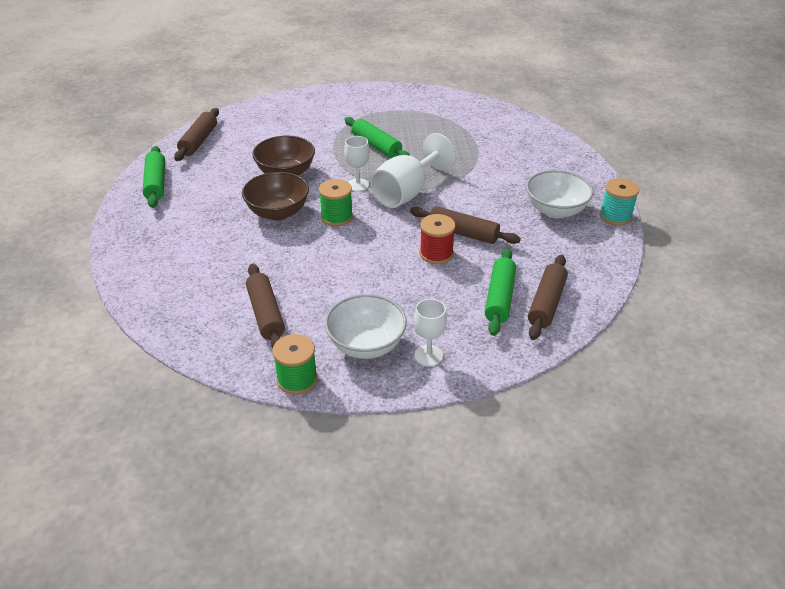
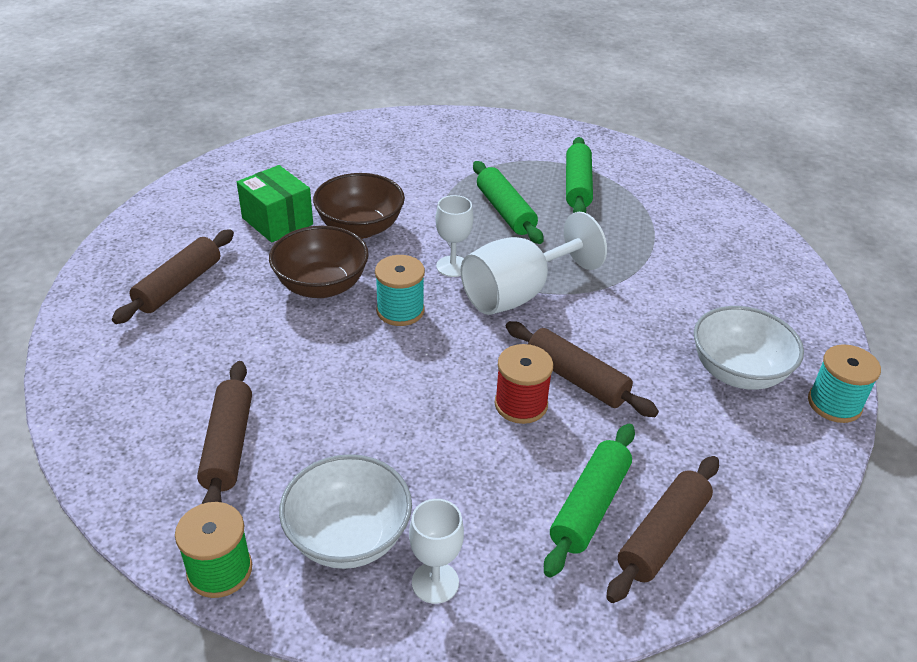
camera: 15 degrees right, 0 degrees up
(156, 183) = (182, 208): green rolling pin -> green rolling pin (577, 186)
(199, 141) = (268, 158): brown rolling pin -> brown rolling pin (179, 286)
(227, 179) = (277, 221): none -> green box
(337, 217) = (400, 310): green spool -> turquoise spool

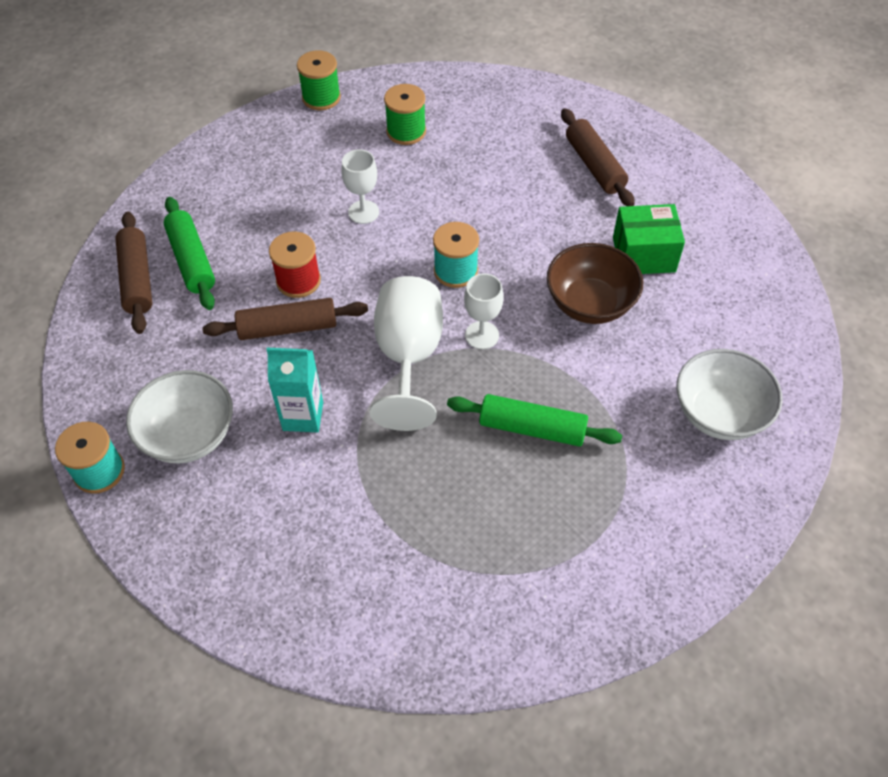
camera: 130 degrees right, 15 degrees up
(228, 445) = (406, 131): brown rolling pin -> green spool
(321, 286) = (527, 241): brown bowl -> none
(348, 537) = (289, 150): white bowl -> white bowl (719, 413)
(435, 582) = (225, 168): white goblet -> white goblet (363, 212)
(577, 186) = (527, 527): green rolling pin -> none
(638, 320) = (303, 416): none -> turquoise carton

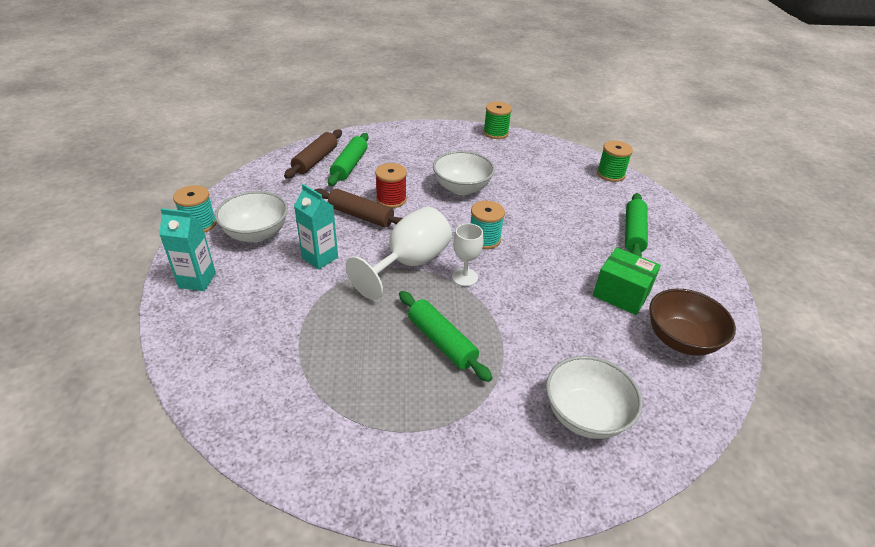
camera: 35 degrees right, 15 degrees down
(194, 544) = (197, 280): none -> turquoise carton
(363, 212) = (462, 188): white goblet -> white bowl
(406, 131) = (527, 166): green spool -> green spool (610, 174)
(590, 303) = (554, 299): brown bowl -> brown bowl (681, 339)
(594, 166) = (633, 233): brown rolling pin -> green rolling pin

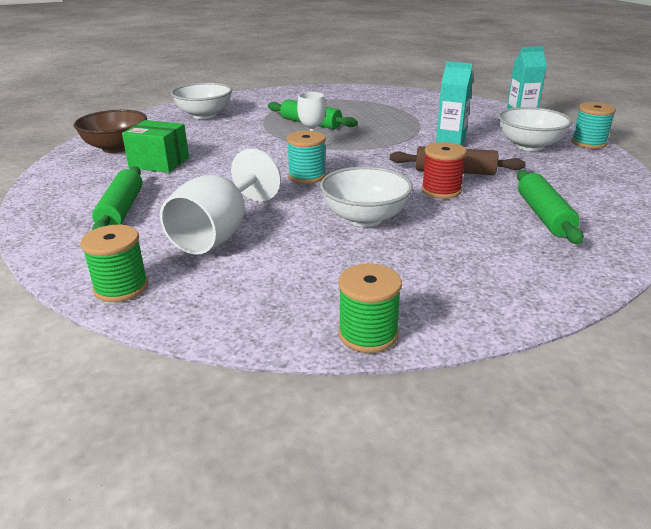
camera: 165 degrees right, 10 degrees down
(315, 160) = (597, 213): brown rolling pin -> none
(409, 263) = (369, 150): white goblet -> white goblet (219, 233)

